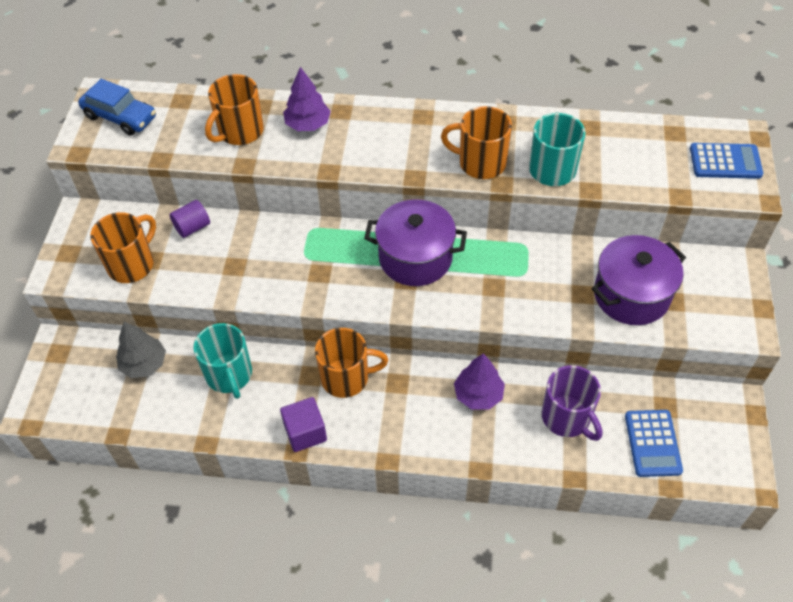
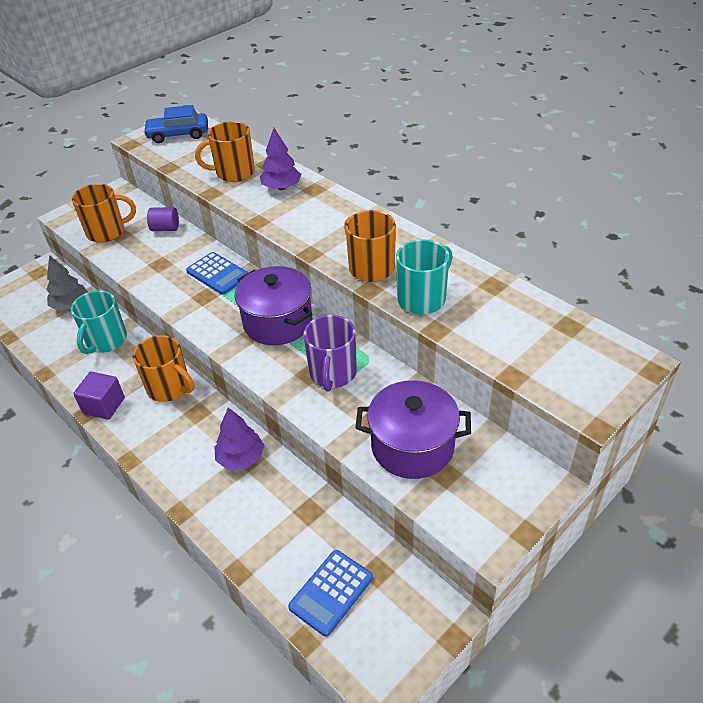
camera: 40 degrees right, 10 degrees down
(120, 117) = (178, 135): blue car -> blue car turned 105 degrees clockwise
(567, 417) = (285, 521): purple mug -> purple mug (332, 373)
(725, 162) = (592, 372): blue calculator -> blue calculator (218, 274)

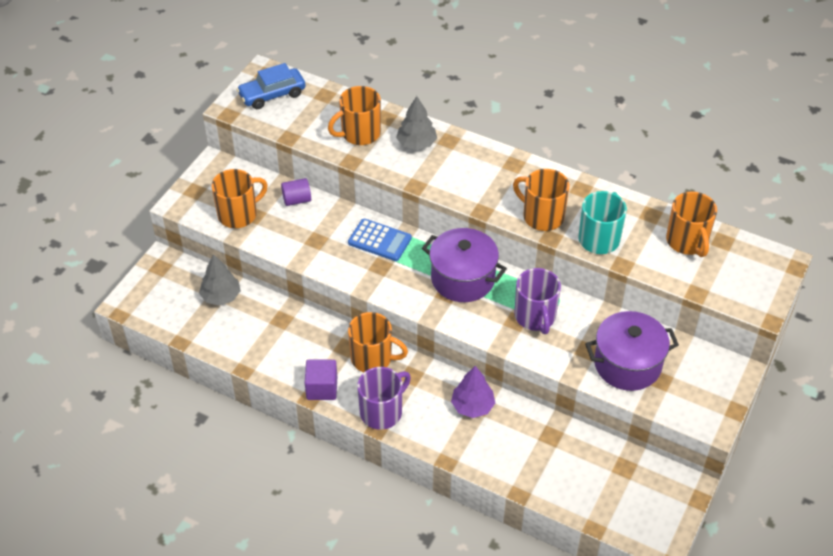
camera: 20 degrees left, 5 degrees up
(106, 341) = (282, 326): turquoise mug -> none
(146, 442) = (382, 412): none -> purple mug
(281, 187) = (416, 143): purple tree -> grey tree
(331, 592) = (597, 491): blue calculator -> none
(524, 319) = (687, 241): none -> orange mug

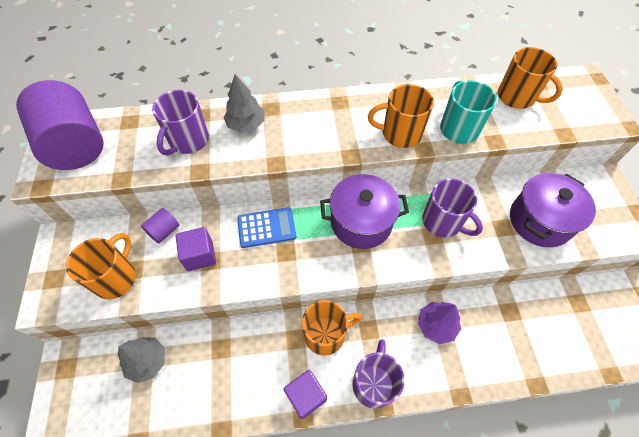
camera: 35 degrees left, 10 degrees up
(272, 95) = (76, 145): blue car -> purple cylinder
(311, 232) = (200, 255): none -> purple cube
(360, 133) = (188, 140): orange mug -> purple mug

